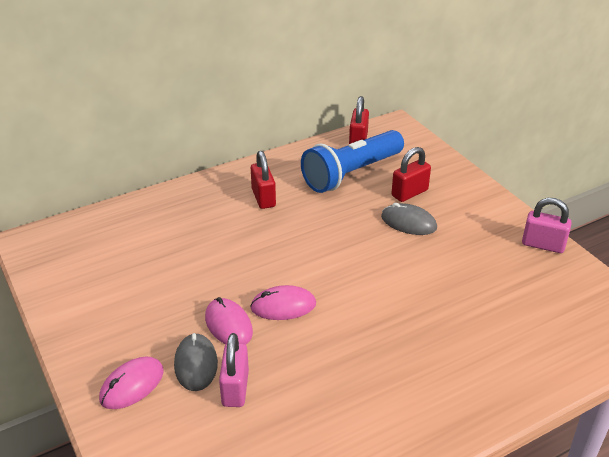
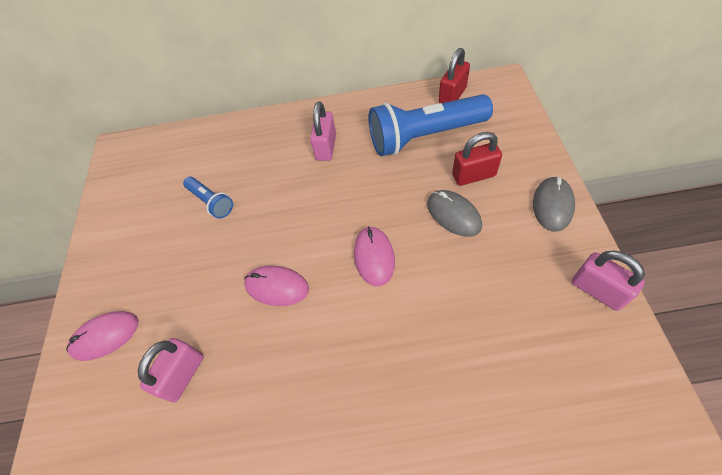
camera: 30 degrees right, 20 degrees up
(173, 261) = (211, 202): none -> blue flashlight
(196, 364) = (166, 331): grey mouse -> grey mouse (552, 205)
(228, 325) = (218, 293): pink mouse -> pink mouse (374, 257)
(263, 198) = (326, 147): red padlock -> pink padlock

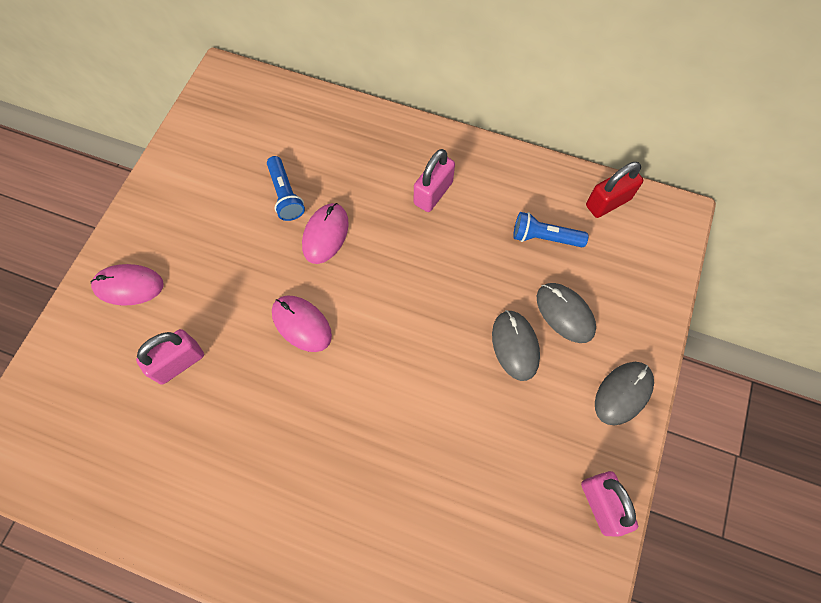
camera: 20 degrees right, 10 degrees up
(374, 257) = (409, 346): pink mouse -> pink mouse (325, 234)
(425, 136) = (544, 237): blue flashlight -> blue flashlight, size x0.49
(473, 175) = (565, 313): red padlock -> grey mouse

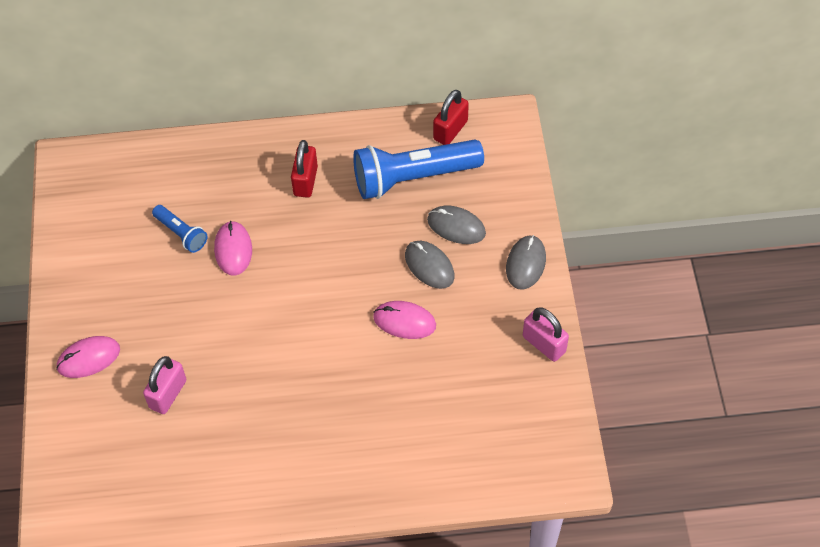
camera: 25 degrees left, 10 degrees down
(301, 324) = (252, 323): pink mouse -> pink mouse (404, 321)
(433, 193) = (305, 181): pink padlock -> red padlock
(544, 237) = (413, 177): blue flashlight -> blue flashlight, size x2.04

